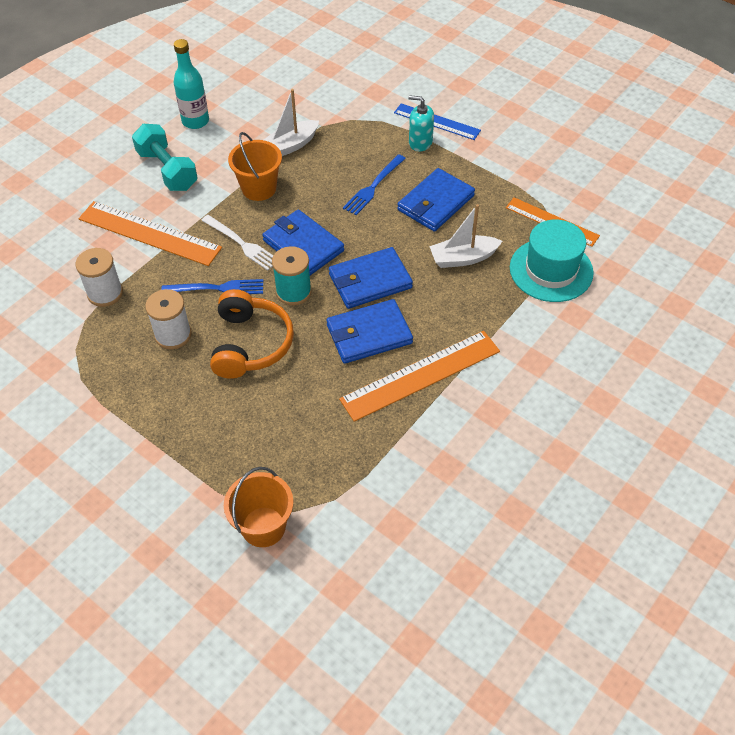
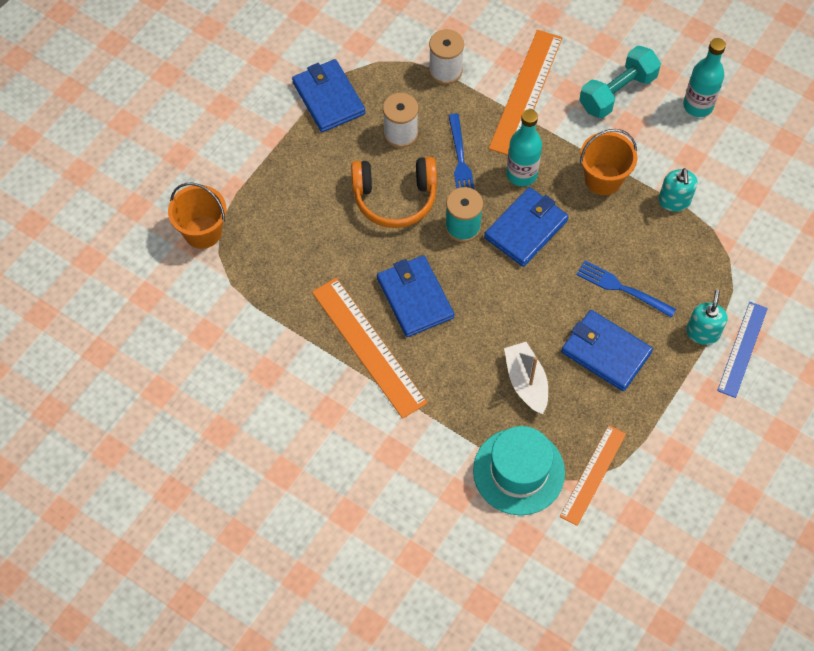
camera: 85 degrees right, 10 degrees up
(242, 244) = (521, 174): white fork -> turquoise bottle
(290, 146) = (674, 201): white boat -> turquoise soap dispenser
(370, 281) = (484, 294): blue wallet -> blue wallet (328, 98)

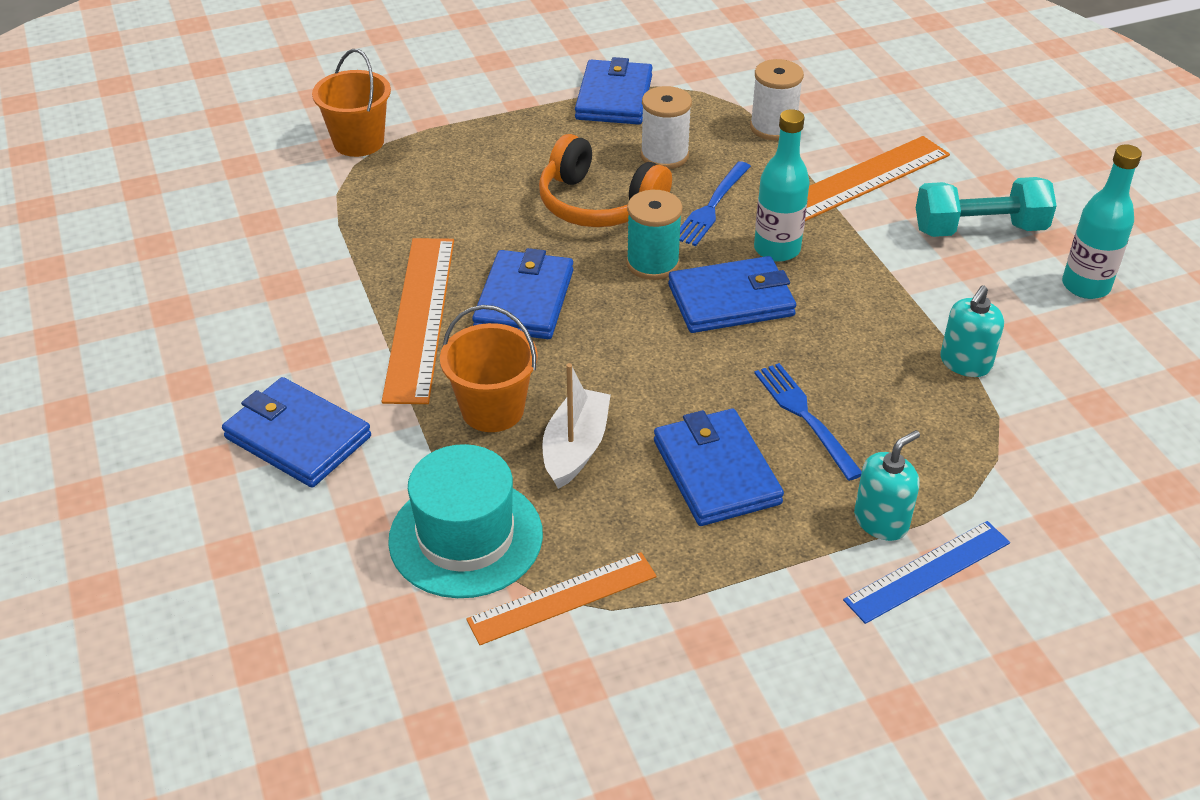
camera: 35 degrees right, 20 degrees down
(378, 469) = (297, 437): none -> blue wallet
(603, 179) = (882, 299): orange bucket -> orange bucket (492, 410)

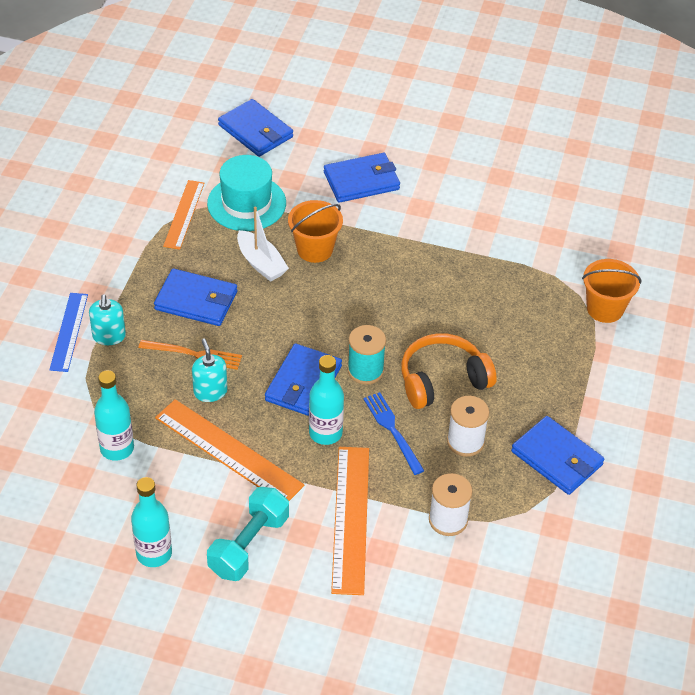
camera: 125 degrees right, 5 degrees up
(420, 317) = (409, 257): orange ruler -> orange ruler (228, 451)
(524, 300) = (385, 302): blue wallet -> blue wallet (255, 131)
(804, 416) = (194, 354): blue fork -> orange fork
(965, 363) = (160, 445): turquoise soap dispenser -> turquoise soap dispenser (210, 392)
(1019, 396) = (117, 448): none -> turquoise bottle

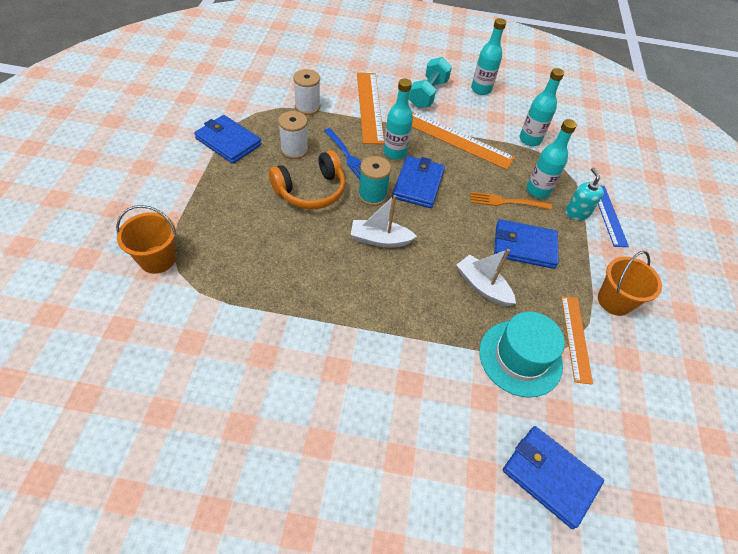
camera: 170 degrees right, 5 degrees up
(145, 368) = (538, 191): none -> turquoise bottle
(210, 392) = (484, 176): turquoise soap dispenser -> none
(315, 249) = (437, 305): orange bucket -> orange bucket (614, 301)
(361, 181) = (405, 402): blue wallet -> none
(364, 317) = (380, 239): none -> white boat

